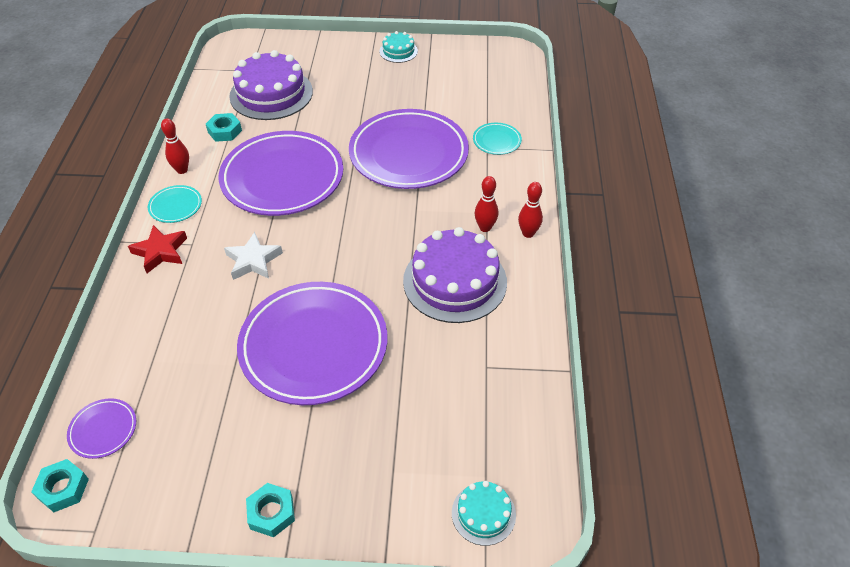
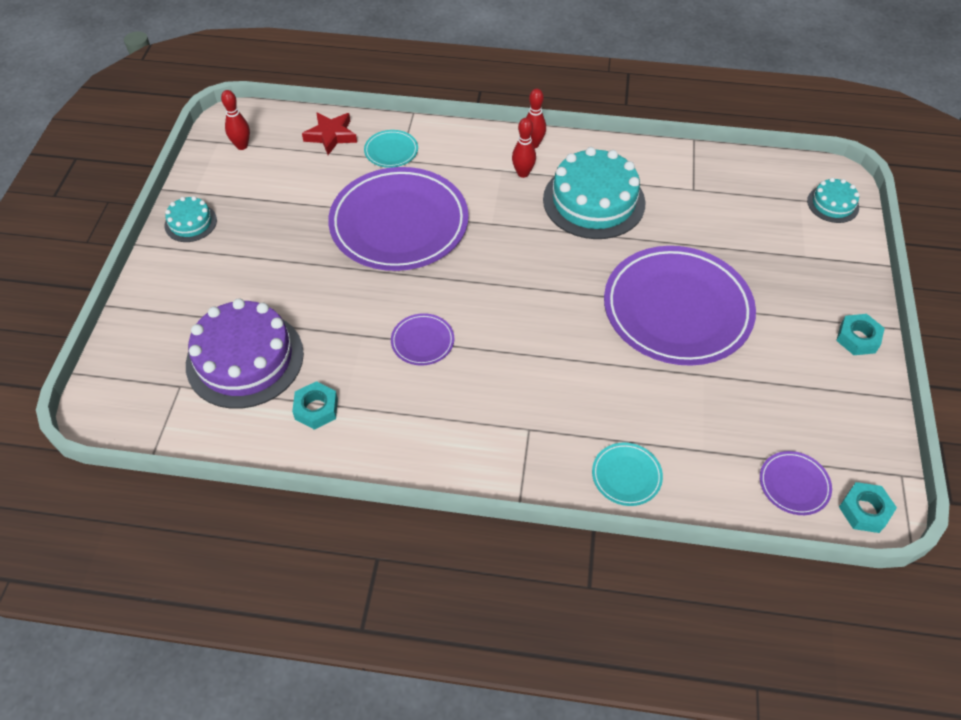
camera: 85 degrees left, 5 degrees up
(160, 252) = (540, 461): red star -> red star (331, 136)
(175, 206) = (460, 453): turquoise plate -> turquoise plate (626, 476)
(182, 170) = (389, 453): red bowling pin -> red bowling pin (242, 146)
(253, 261) = (559, 365): white star -> none
(282, 178) = (422, 341): purple plate -> purple plate, size x0.42
(455, 281) = (594, 201): purple cake -> turquoise cake

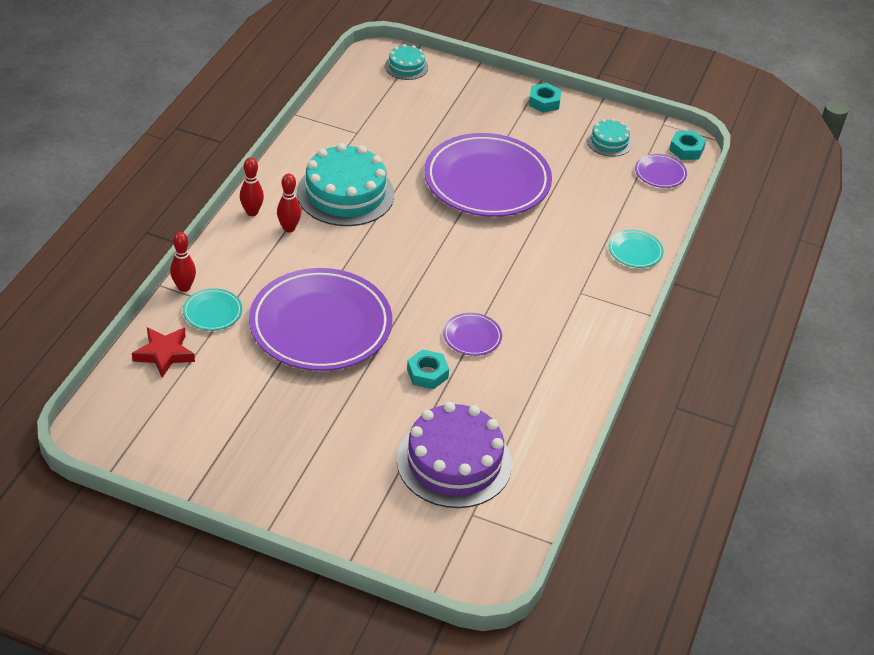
camera: 80 degrees left, 10 degrees down
(190, 223) = (250, 487): turquoise cake -> turquoise cake (609, 142)
(242, 146) = (143, 430): red bowling pin -> red bowling pin (184, 287)
(316, 409) = (526, 419): turquoise nut -> turquoise nut (427, 373)

